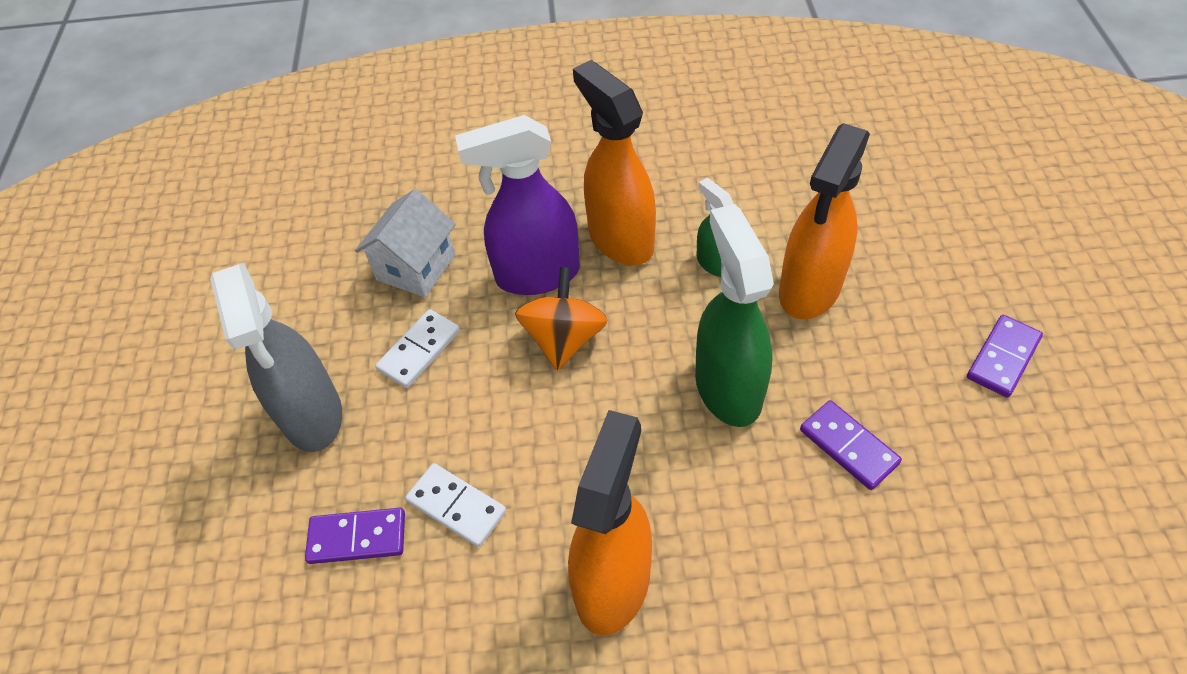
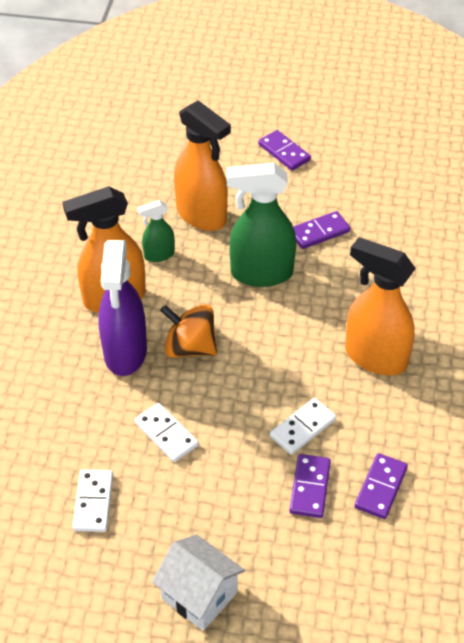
camera: 80 degrees left, 5 degrees down
(312, 415) = (200, 509): grey spray bottle -> none
(313, 308) = (93, 502): none -> white domino
(367, 637) = (381, 488): none -> purple domino
(416, 267) = (82, 427): white house -> white house (199, 595)

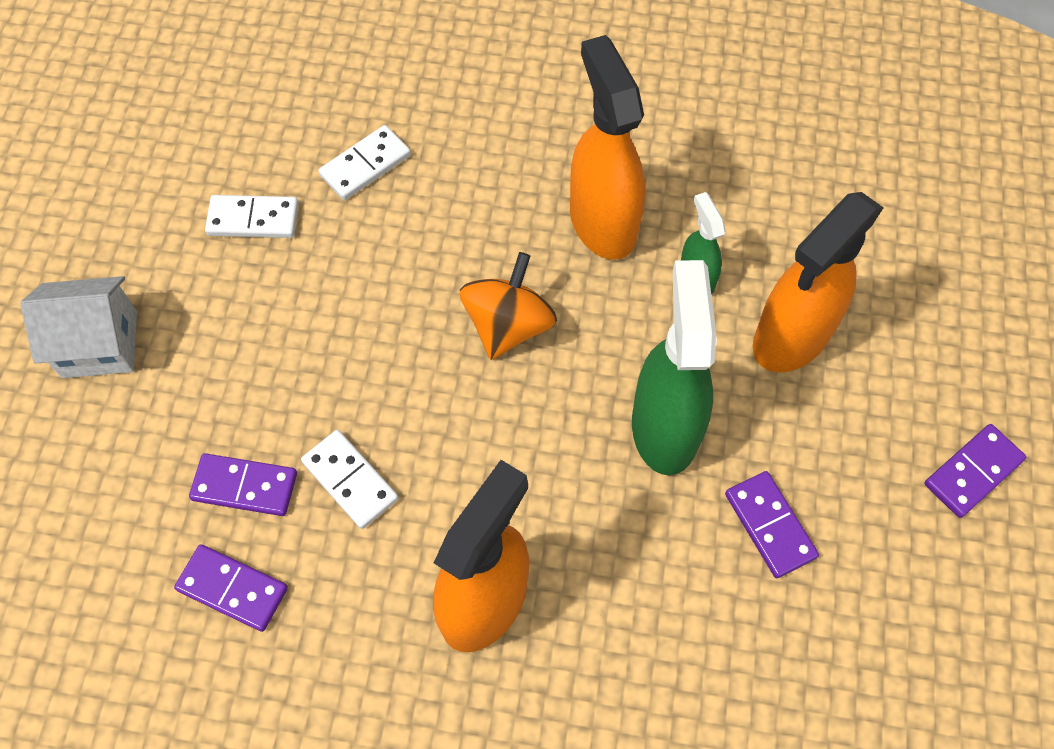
camera: 90 degrees right, 15 degrees up
(125, 353) = (499, 242): purple spray bottle -> none
(166, 434) = (353, 299): white domino -> white domino (365, 165)
(199, 595) = (99, 344): white house -> white house turned 45 degrees clockwise

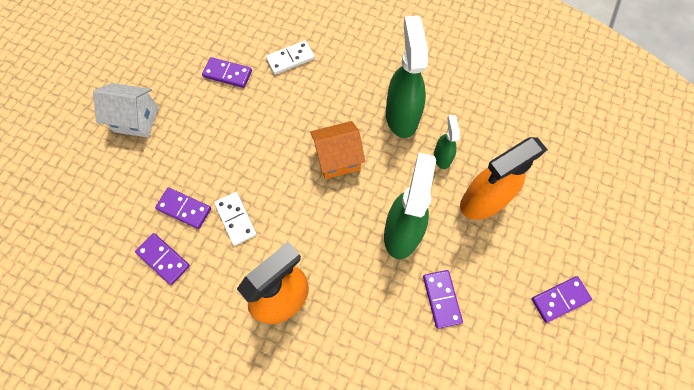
camera: 15 degrees right, 5 degrees up
(253, 219) = (227, 74): white domino -> purple domino
(508, 325) = (337, 159): orange spinning top -> orange house
(602, 222) = (401, 116): orange spray bottle -> green spray bottle

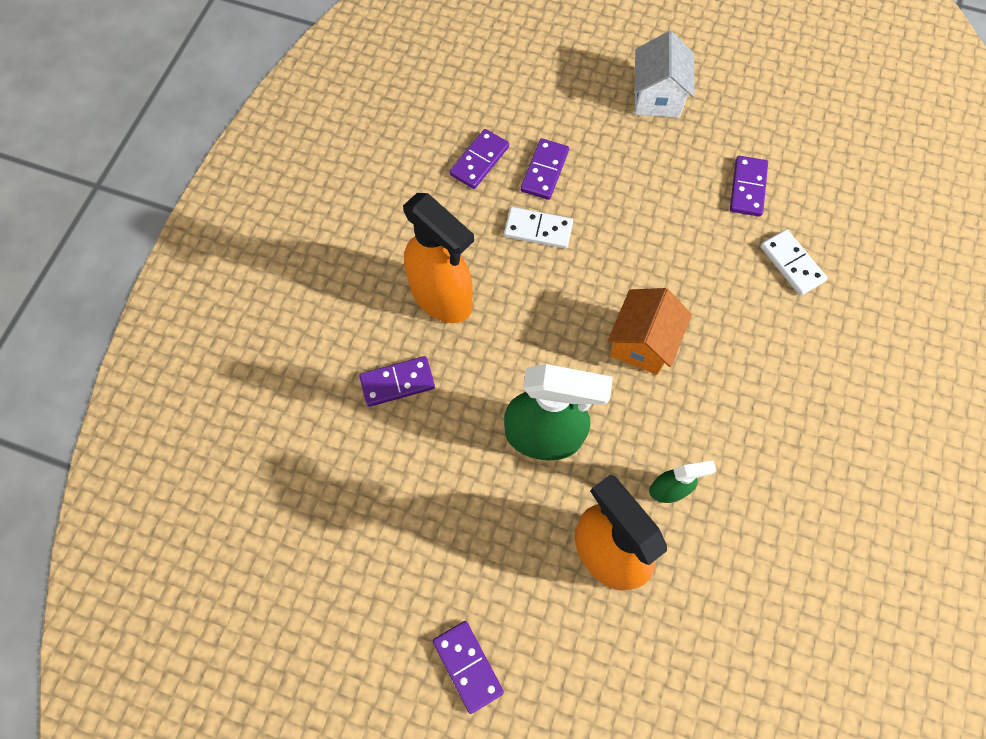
camera: 85 degrees right, 0 degrees up
(236, 219) = (538, 230): white domino -> white domino turned 45 degrees clockwise
(337, 159) = (642, 343): orange house -> orange house turned 45 degrees clockwise
(401, 116) = (727, 427): green spray bottle -> none
(442, 299) = (456, 493): purple domino -> purple domino (397, 382)

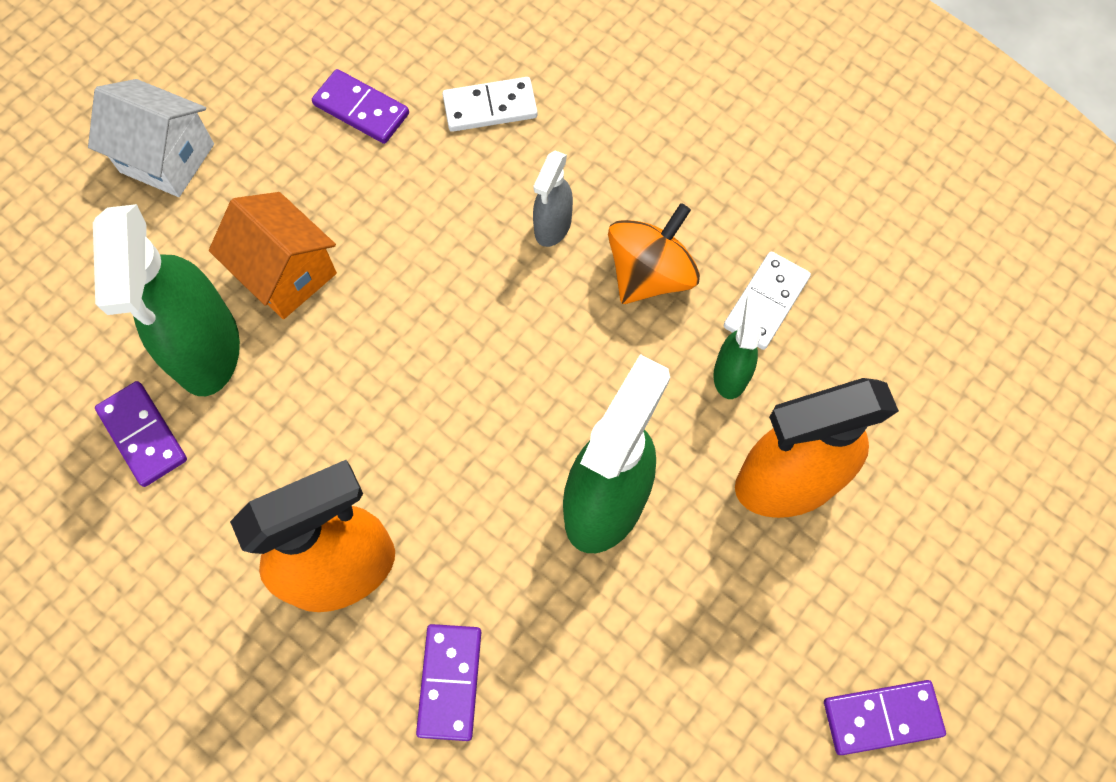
camera: 70 degrees left, 0 degrees up
(538, 230) = (297, 394): white domino -> white domino (766, 302)
(544, 171) = (207, 350): purple domino -> green spray bottle
(642, 343) = (524, 326): orange house -> orange house (286, 273)
(718, 411) = (650, 274): none -> orange spinning top
(722, 335) = (552, 226): none -> grey spray bottle

